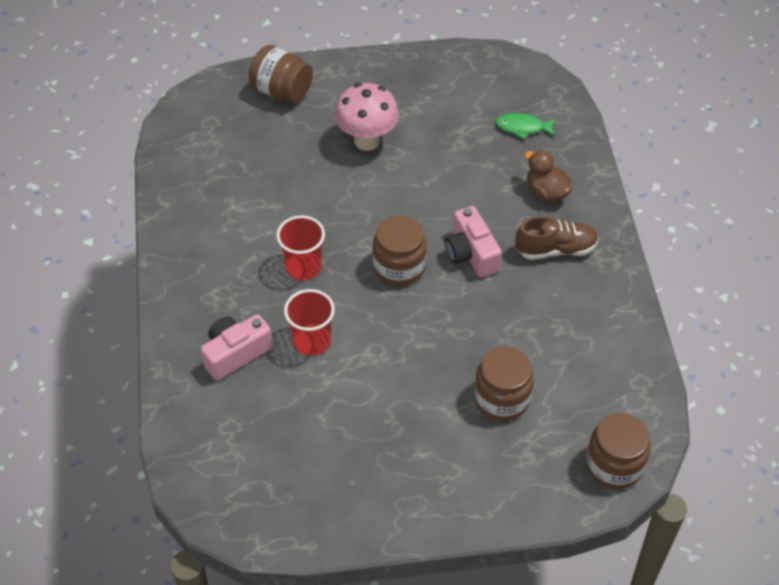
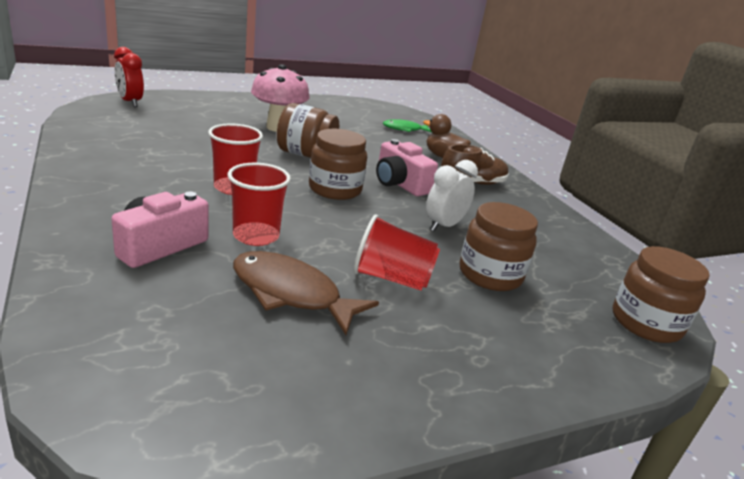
camera: 20 degrees left, 25 degrees down
(214, 98) = (130, 102): none -> red clock
(282, 91) = (195, 103): brown jar -> brown jar (305, 154)
(327, 413) = (291, 293): none -> brown fish
(411, 399) = (391, 278): none -> red cup
(489, 327) = (444, 226): none -> white clock

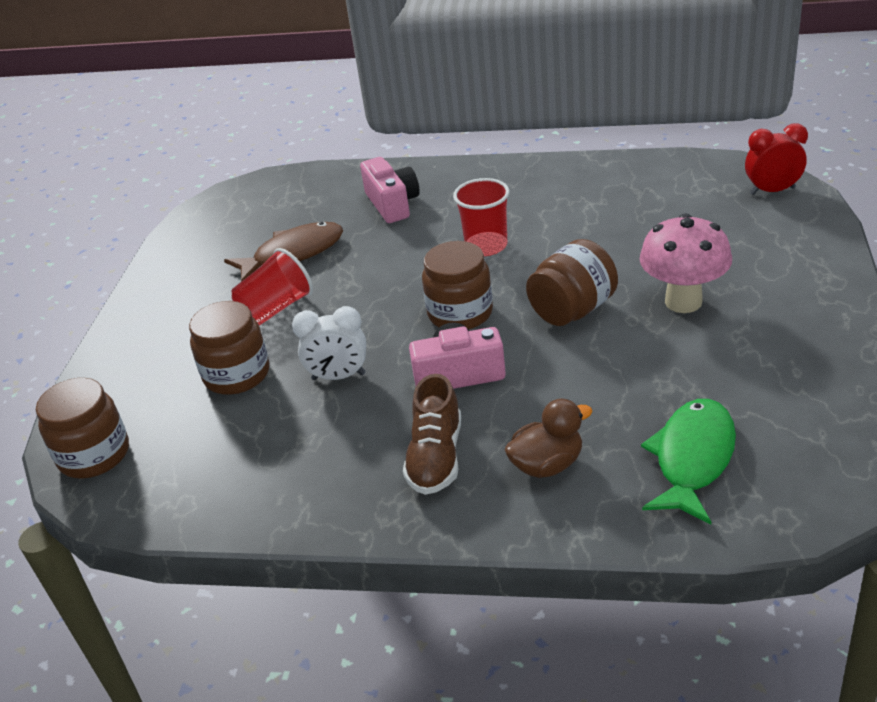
camera: 130 degrees right, 10 degrees up
(256, 236) = (384, 248): red cup -> none
(404, 129) = (692, 459): green fish -> green fish, size x1.62
(444, 226) = (338, 376): white clock -> white clock turned 105 degrees clockwise

